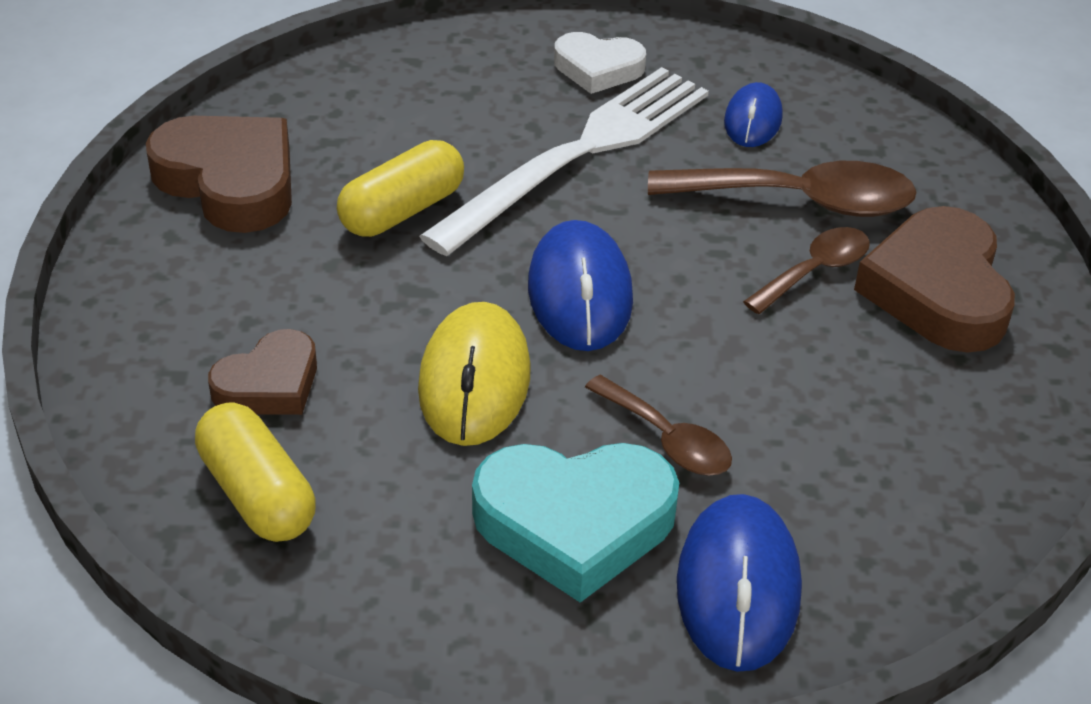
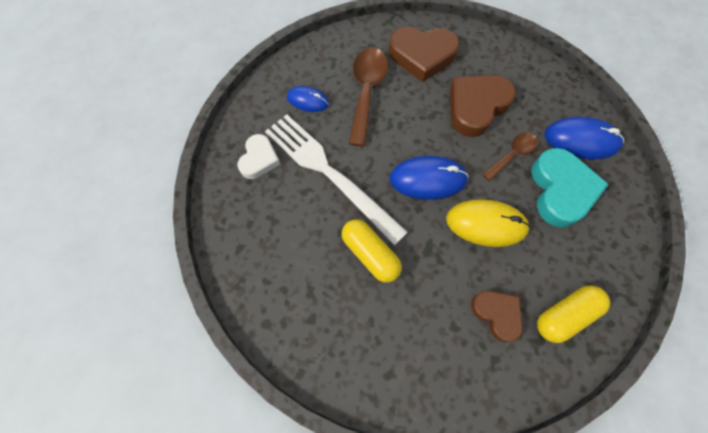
camera: 85 degrees left, 25 degrees up
(230, 181) = (343, 345): brown heart -> brown heart (476, 107)
(815, 271) = (411, 93): brown spoon -> none

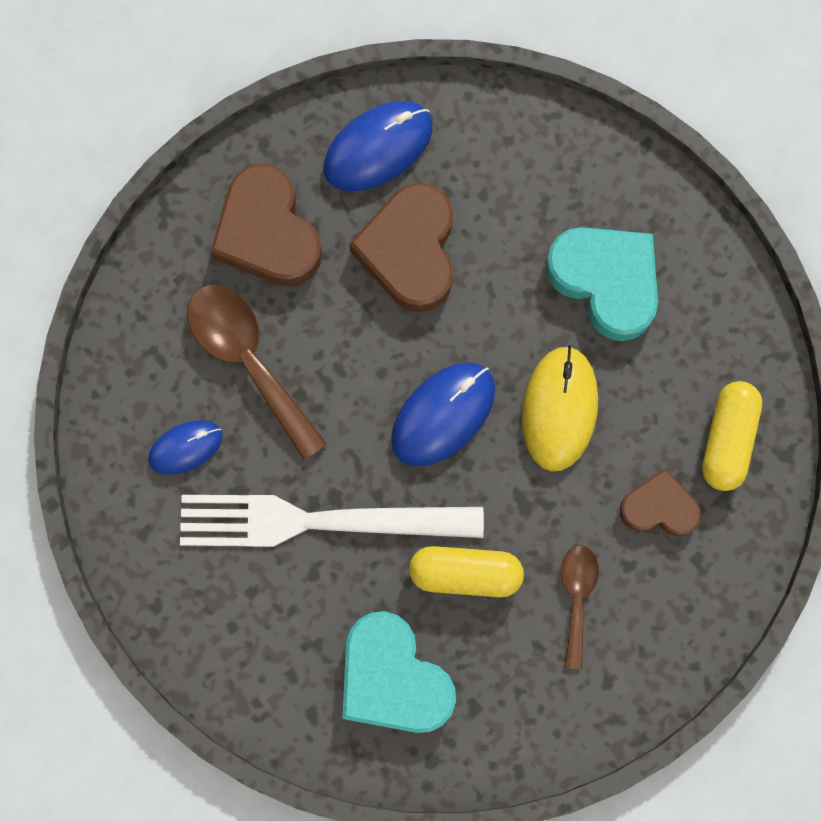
camera: 45 degrees left, 10 degrees up
(259, 159) = (213, 588): white heart -> none
(289, 268) = (393, 678): none -> turquoise heart
(422, 56) = (267, 233): brown heart -> brown heart turned 105 degrees clockwise
(486, 224) = (559, 409): yellow mouse -> yellow mouse turned 45 degrees counterclockwise
(512, 155) = (512, 283): brown spoon -> brown spoon (577, 597)
(581, 140) = (575, 182): blue mouse -> blue mouse (378, 147)

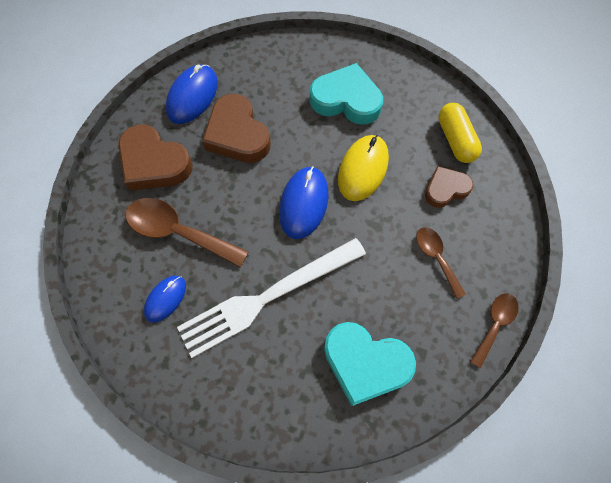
camera: 30 degrees left, 10 degrees down
(465, 573) = (368, 279): yellow capsule -> none
(559, 409) = (363, 169): yellow mouse -> yellow mouse turned 45 degrees clockwise
(593, 729) = (494, 324): none -> brown spoon

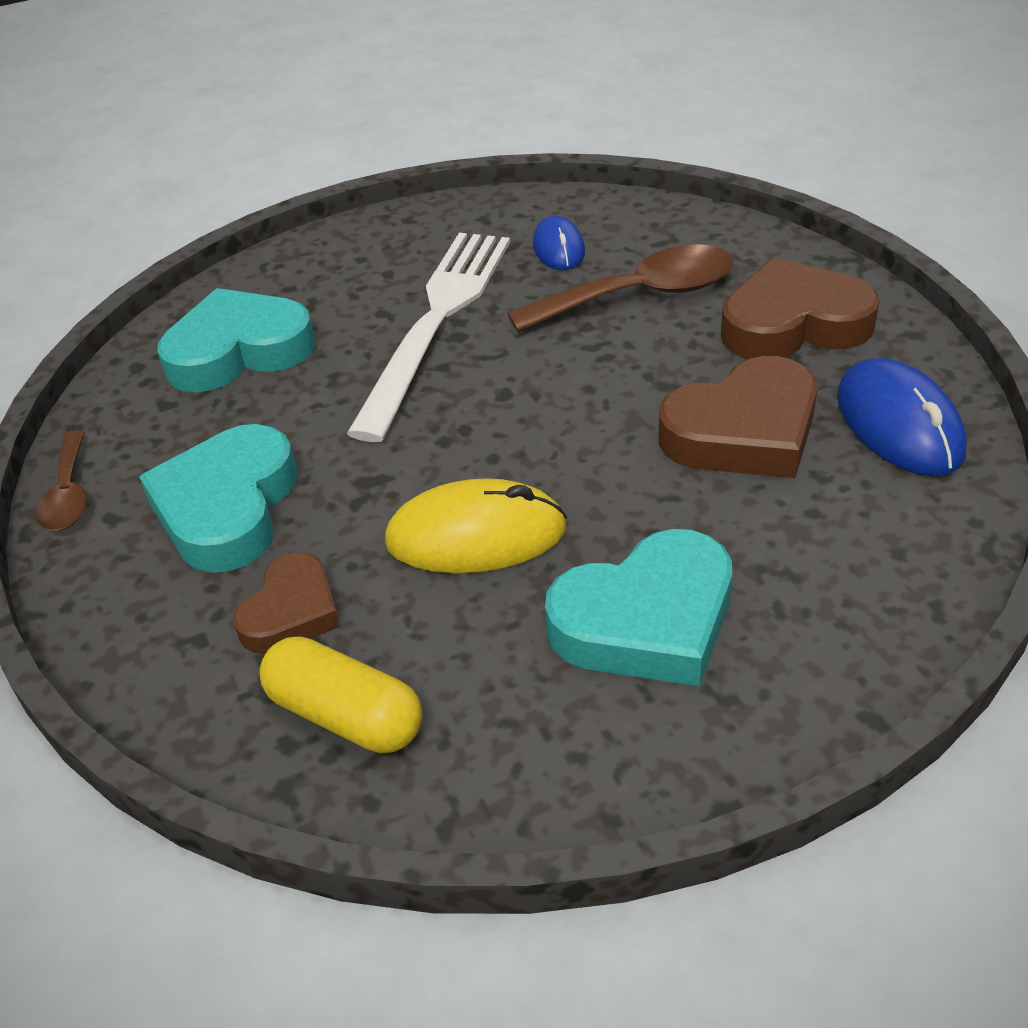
camera: 140 degrees right, 25 degrees down
(237, 134) = (743, 432): brown heart -> brown heart turned 135 degrees clockwise
(303, 203) = (515, 429): blue mouse -> none
(363, 169) = (476, 535): yellow mouse -> yellow mouse turned 75 degrees counterclockwise
(436, 258) = (227, 508): brown spoon -> turquoise heart

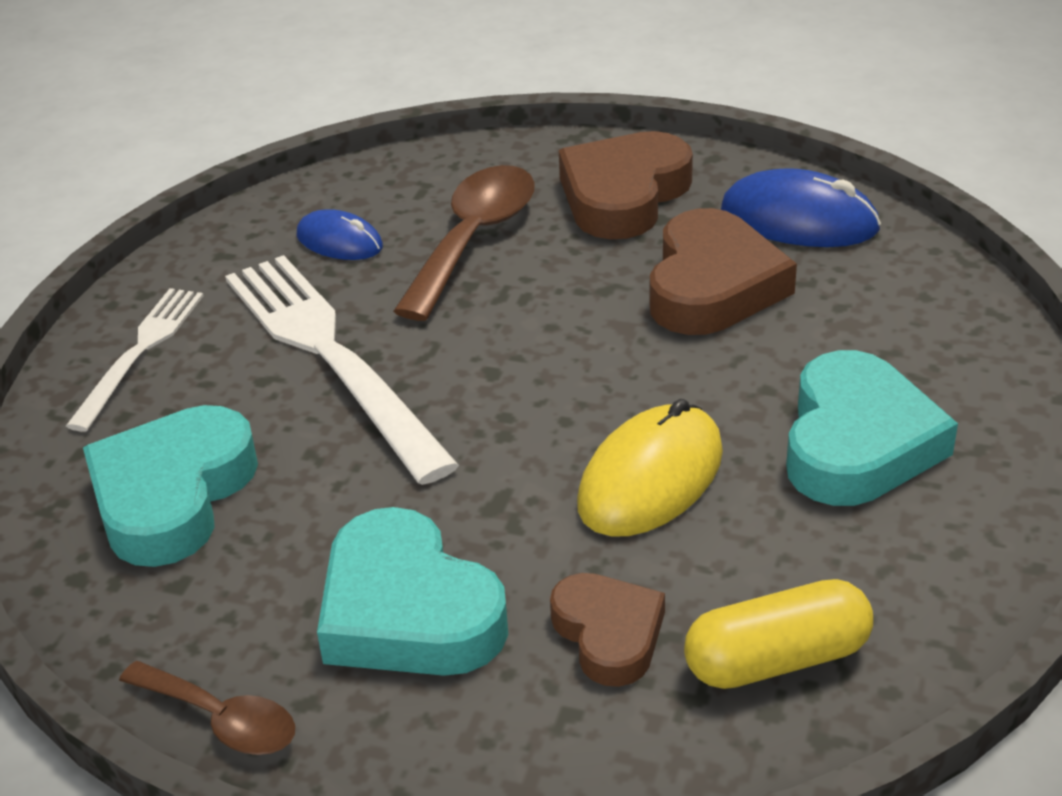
camera: 50 degrees left, 5 degrees down
(352, 255) = (140, 352): none -> white fork

